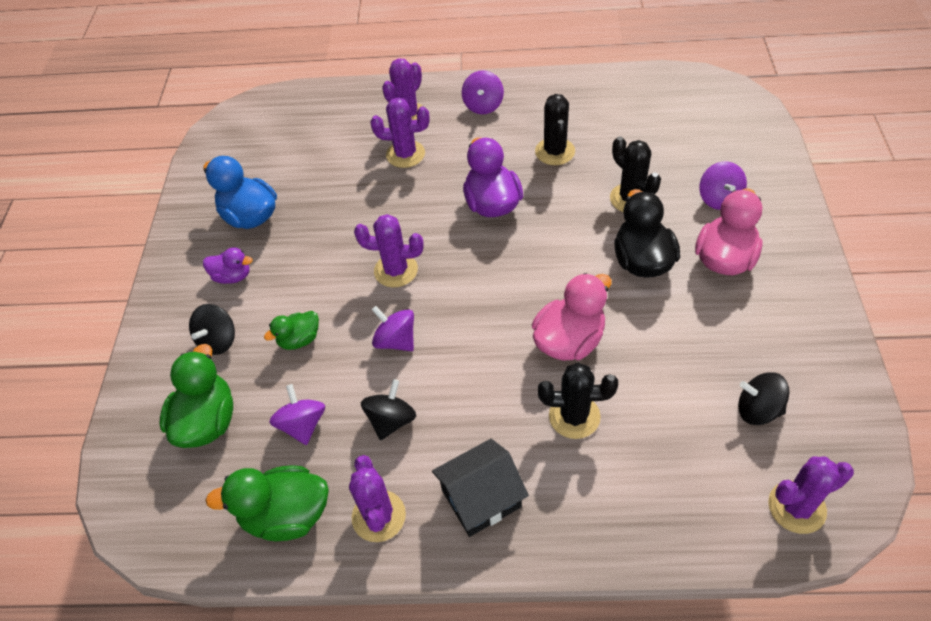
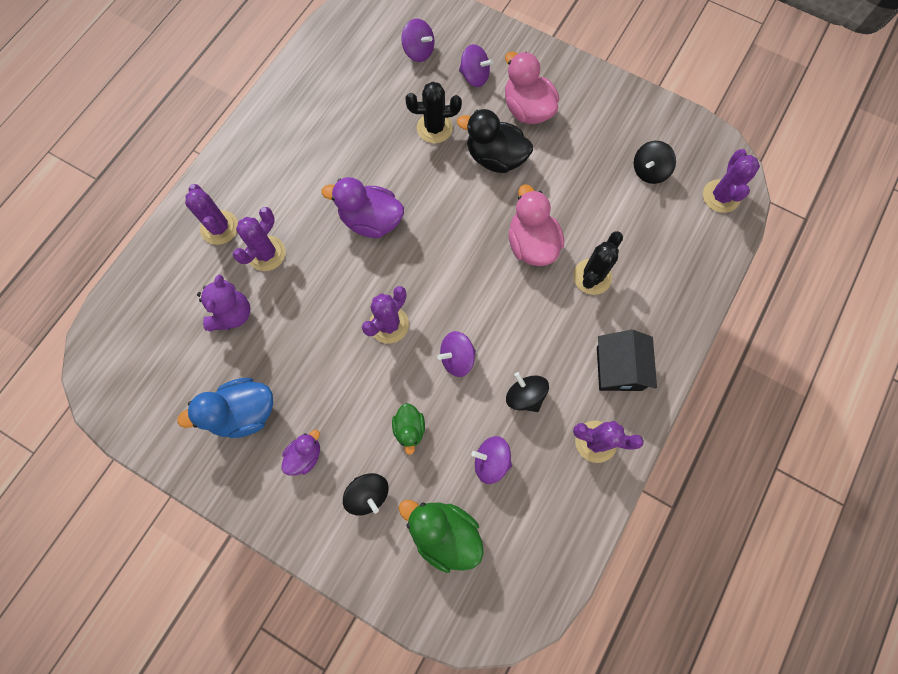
camera: 65 degrees left, 20 degrees up
(286, 515) = (560, 505): green duck -> none
(334, 163) = (232, 314): none -> purple teddy bear
(483, 105) = (256, 166): purple spinning top -> purple spinning top (418, 51)
(555, 152) = (350, 147): black cactus -> none

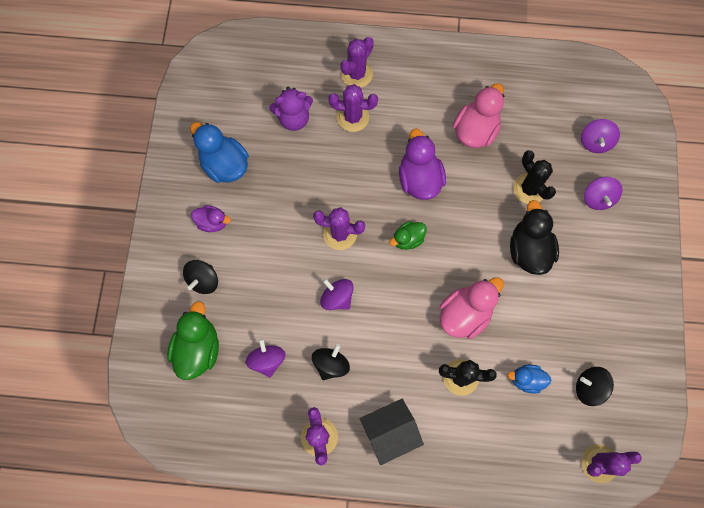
camera: 65 degrees right, 0 degrees up
(409, 429) = (265, 287): green duck -> green duck (408, 239)
(527, 109) = (591, 256): pink duck -> pink duck (475, 130)
(619, 220) = (526, 380): none -> blue duck

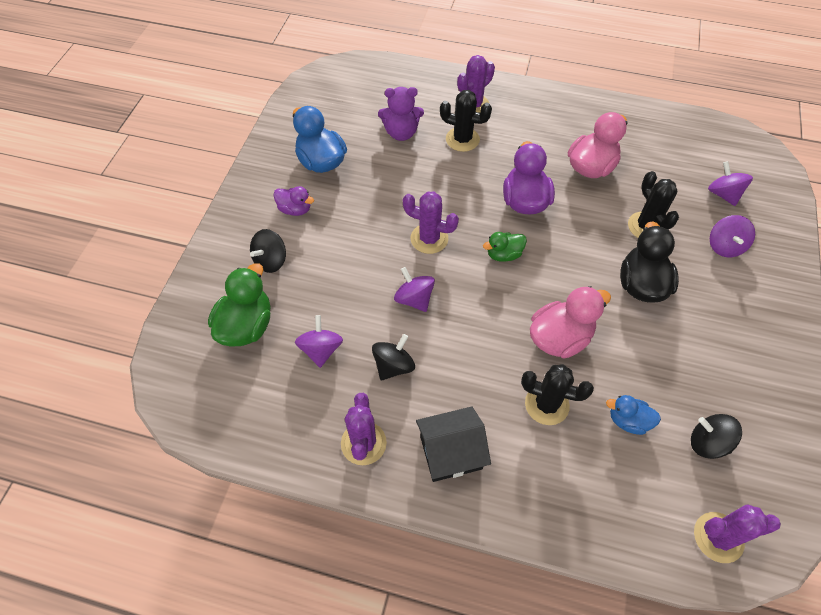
camera: 10 degrees right, 15 degrees down
(353, 117) = (462, 139): purple cactus -> black cactus
(595, 142) = (723, 194): purple spinning top -> purple spinning top turned 135 degrees clockwise

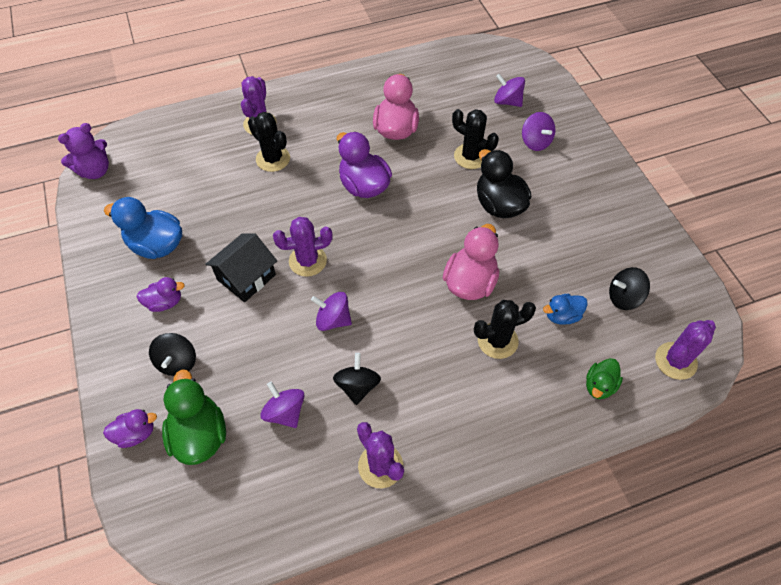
camera: 35 degrees left, 0 degrees up
(204, 296) = (136, 433): none -> purple duck
(401, 133) = (213, 180): purple teddy bear -> purple teddy bear (95, 171)
(450, 452) = (454, 426): black house -> black house (246, 277)
(462, 139) = (273, 159): black cactus -> black cactus turned 60 degrees clockwise
(503, 254) = (379, 240): green duck -> green duck (599, 385)

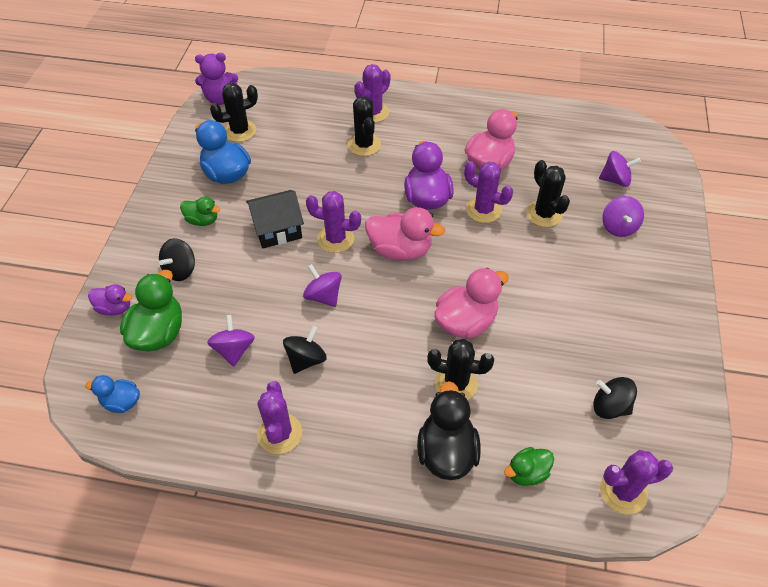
camera: 30 degrees right, 5 degrees down
(140, 196) = (240, 131): none -> black cactus
(165, 302) = (202, 220): purple duck -> green duck
(372, 244) = (400, 250): none -> pink duck
(419, 175) = (483, 210): none -> purple cactus
(499, 205) = (541, 267): black duck -> black duck (446, 451)
(507, 101) = (615, 180): purple spinning top -> purple spinning top turned 120 degrees clockwise
(562, 316) = (534, 392): blue duck -> blue duck (121, 402)

